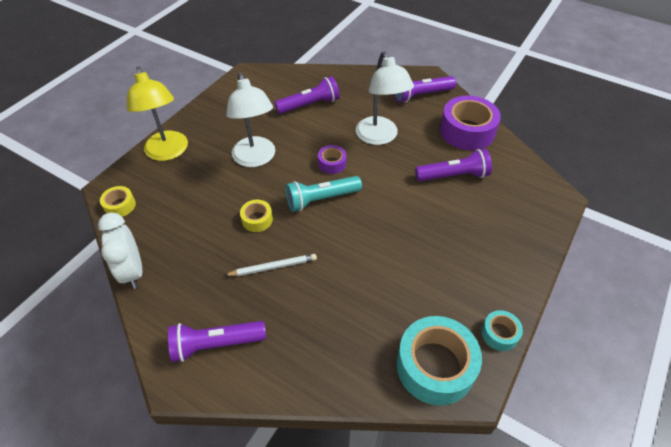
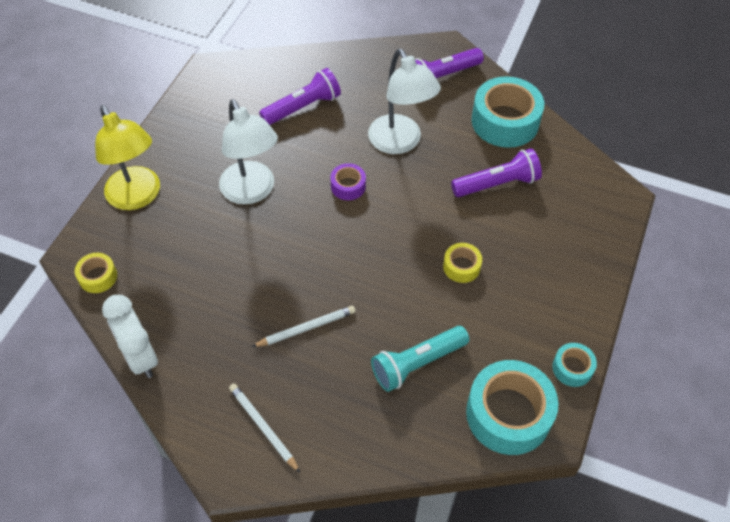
camera: 10 degrees left, 5 degrees up
(216, 344) = (263, 427): purple flashlight -> white pencil
(257, 219) = (273, 272): yellow tape -> yellow tape (461, 267)
(321, 199) = (345, 235): turquoise flashlight -> turquoise flashlight (417, 363)
(467, 131) = (505, 121): purple tape -> turquoise tape

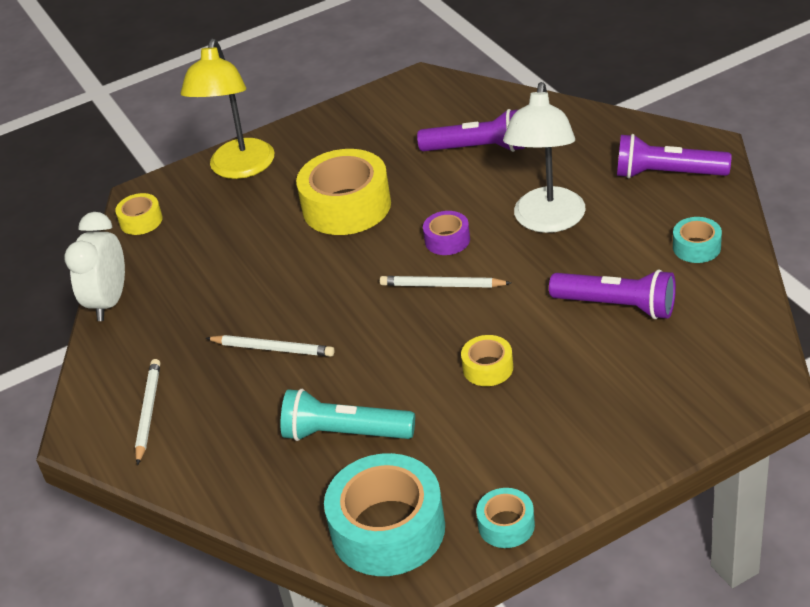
camera: 45 degrees right, 15 degrees down
(252, 192) = (346, 206): white lamp -> yellow tape
(376, 222) = (442, 285): none -> white pencil
(505, 121) = (696, 247): turquoise tape -> turquoise tape, size x0.49

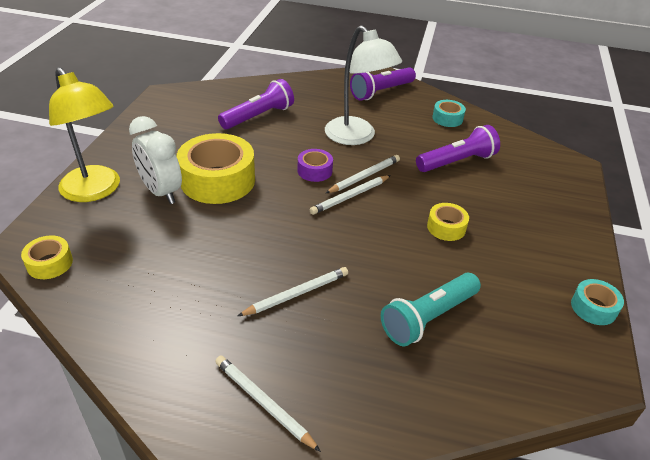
camera: 55 degrees left, 0 degrees up
(109, 302) = (102, 339): white clock -> white clock (161, 192)
(388, 529) = (545, 359): turquoise tape -> none
(488, 271) = (364, 176): none -> white pencil

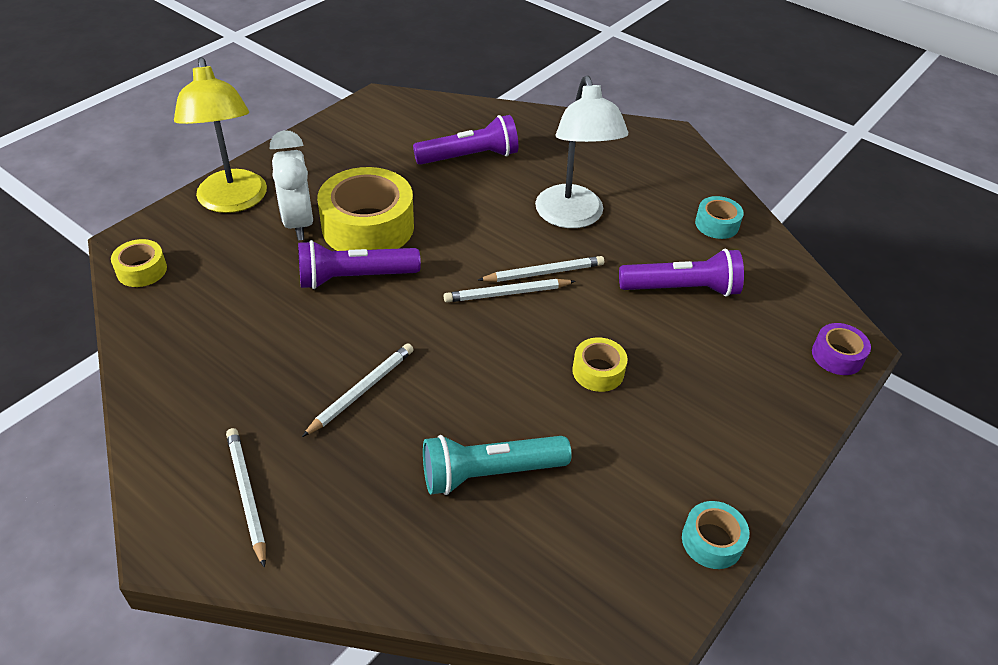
camera: 25 degrees right, 5 degrees up
(297, 294) = (362, 390): white pencil -> white pencil turned 45 degrees counterclockwise
(314, 171) = (487, 247): purple tape -> purple tape (837, 356)
(381, 92) = (652, 162): purple flashlight -> purple flashlight (355, 278)

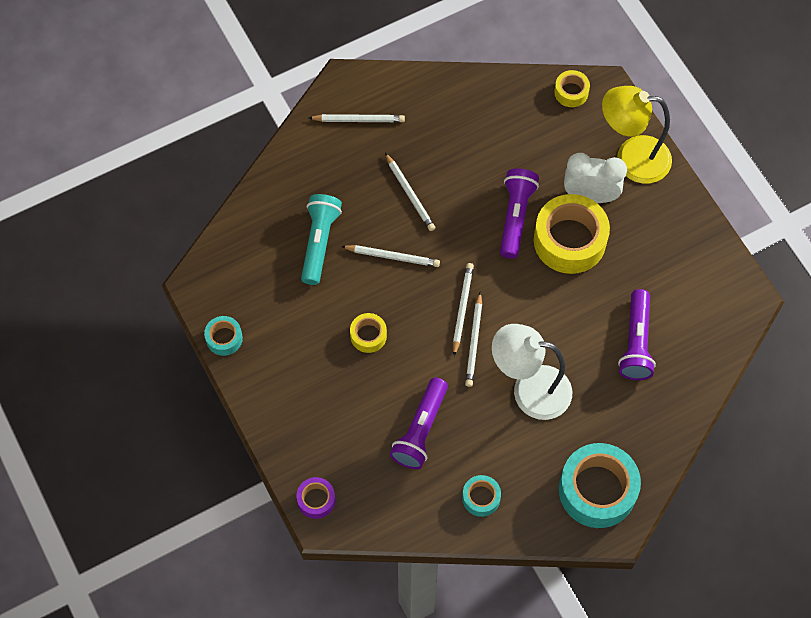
camera: 115 degrees right, 20 degrees up
(470, 380) = (392, 257): none -> white pencil
(643, 152) = (597, 490): none -> turquoise tape

